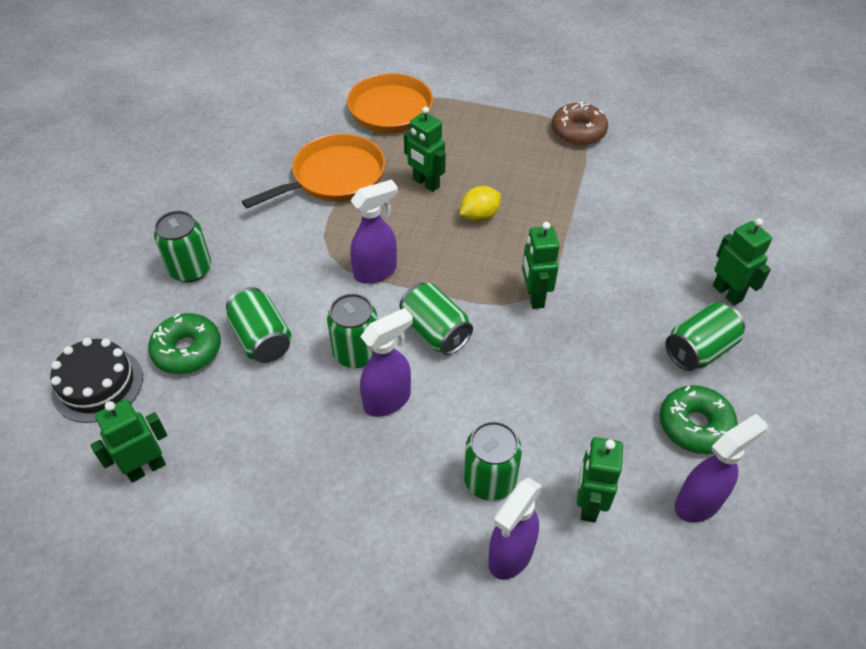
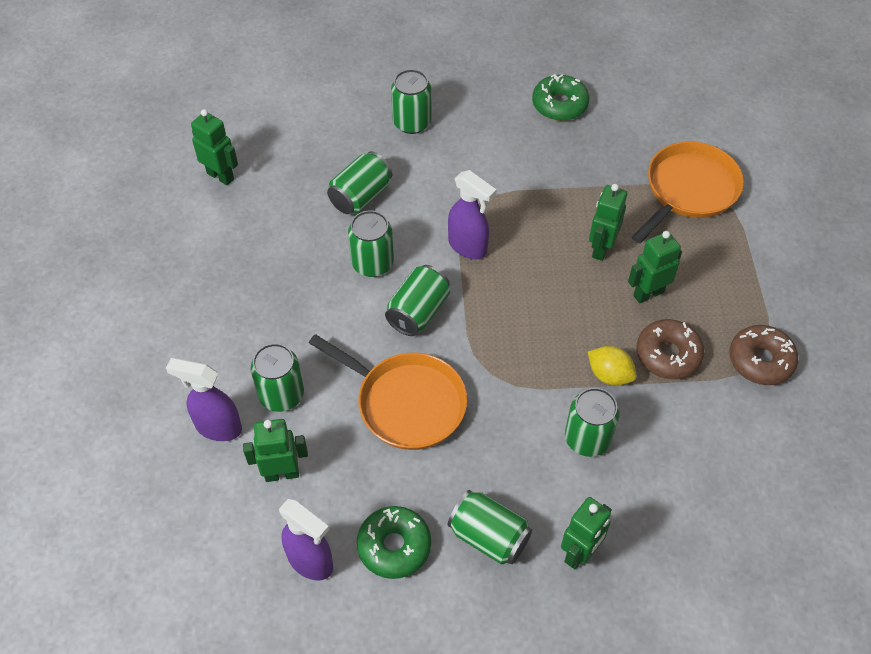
camera: 70 degrees right, 5 degrees up
(98, 384) = (279, 118): black cake -> none
(187, 350) = (330, 155): green donut -> green donut (559, 105)
(334, 177) = (570, 176): orange pan -> orange pan (406, 403)
(388, 400) = (333, 301): purple spray bottle -> none
(479, 216) = (579, 305): yellow lemon -> yellow lemon (609, 375)
(534, 297) = (494, 378): green robot -> green robot (648, 293)
(553, 179) = (668, 355): none -> brown donut
(618, 254) = (587, 438): none -> green can

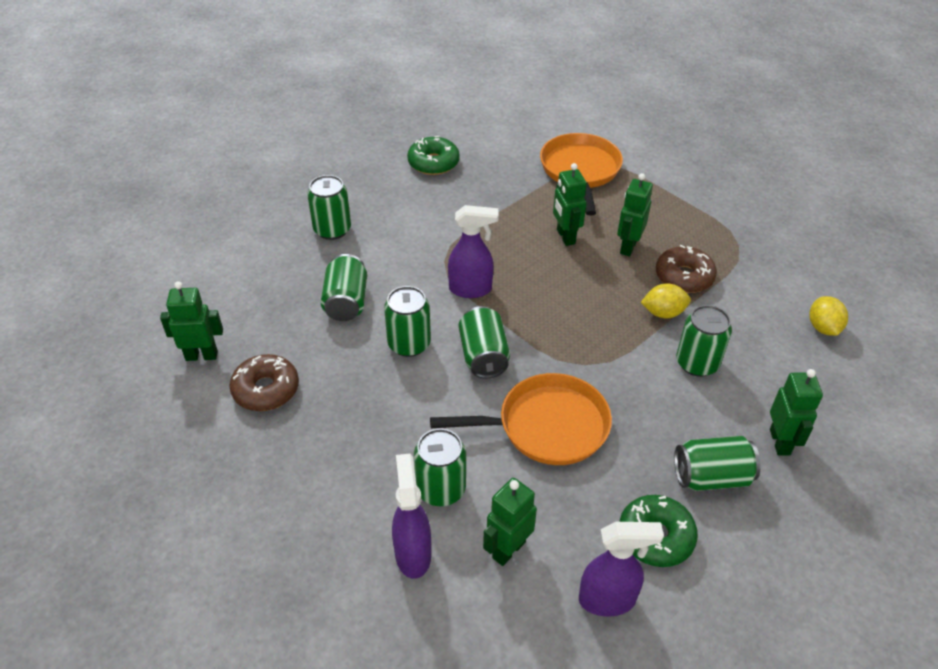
camera: 40 degrees left, 10 degrees down
(218, 427) = (413, 554): purple spray bottle -> purple spray bottle turned 105 degrees clockwise
(745, 489) = (823, 328): none -> yellow lemon
(760, 360) = (740, 245): brown donut -> brown donut (266, 390)

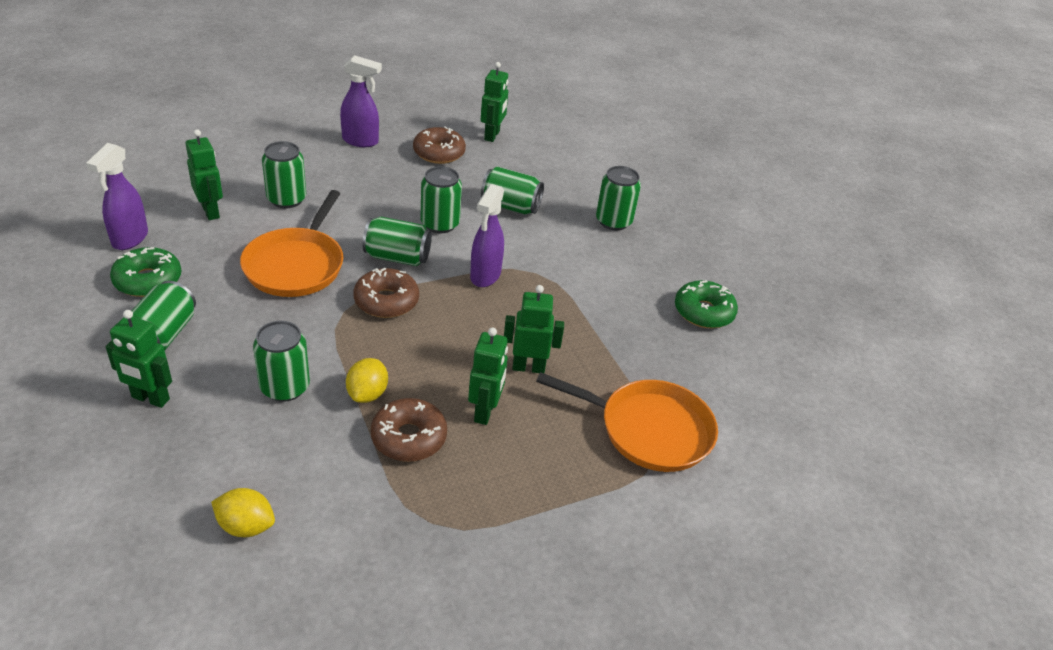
camera: 105 degrees right, 5 degrees down
(413, 554) = (248, 175): purple spray bottle -> purple spray bottle (361, 141)
(551, 341) = (386, 301): none -> brown donut
(628, 247) = (485, 412): green robot -> green robot turned 60 degrees clockwise

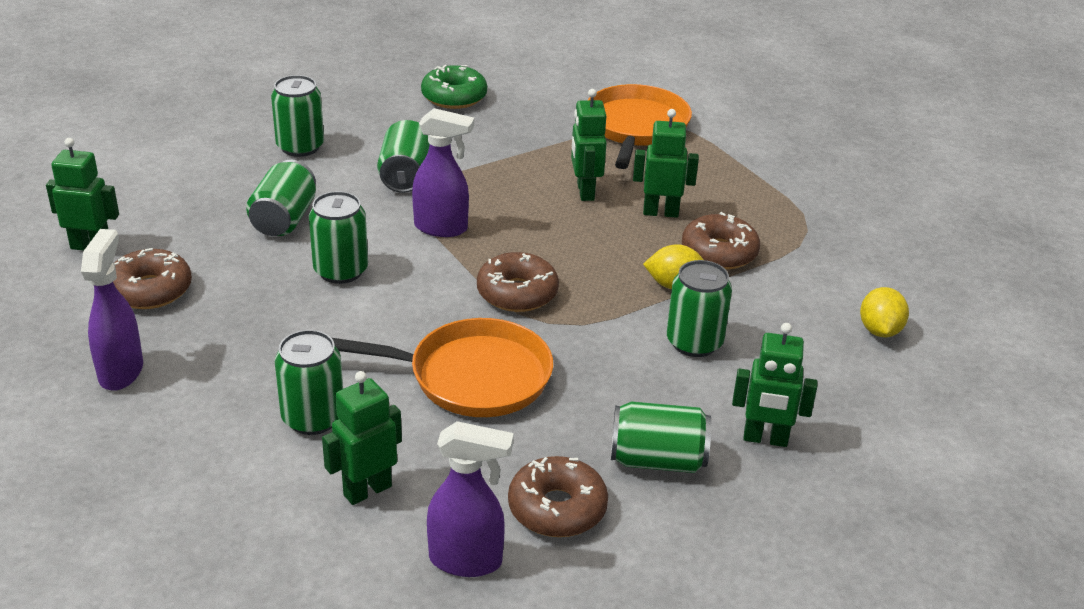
camera: 95 degrees left, 5 degrees down
(148, 280) = (557, 508): green donut -> brown donut
(150, 398) = (765, 439): green robot -> green robot turned 90 degrees clockwise
(397, 257) = (426, 296): green can -> green can (406, 176)

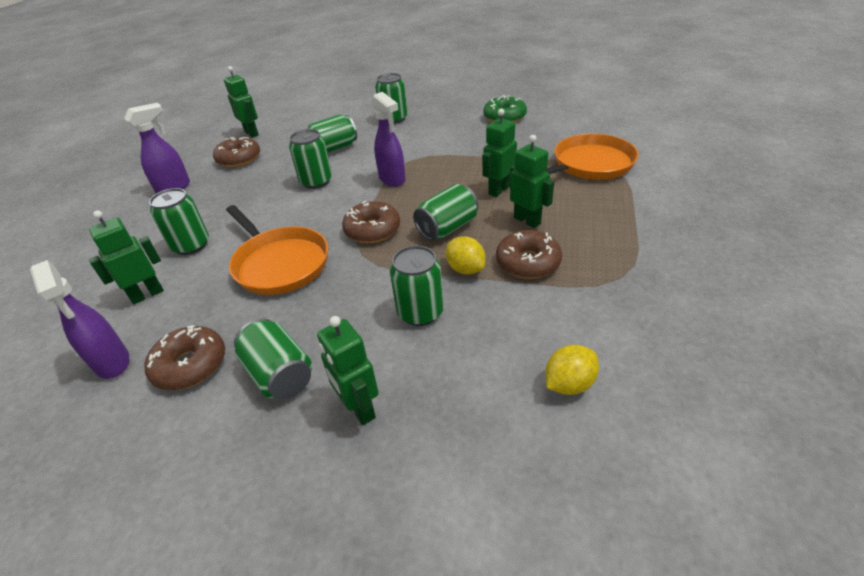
camera: 50 degrees right, 5 degrees up
(367, 490) = (147, 294): green robot -> green robot turned 45 degrees counterclockwise
(406, 176) = (417, 148): green can -> green can (447, 228)

